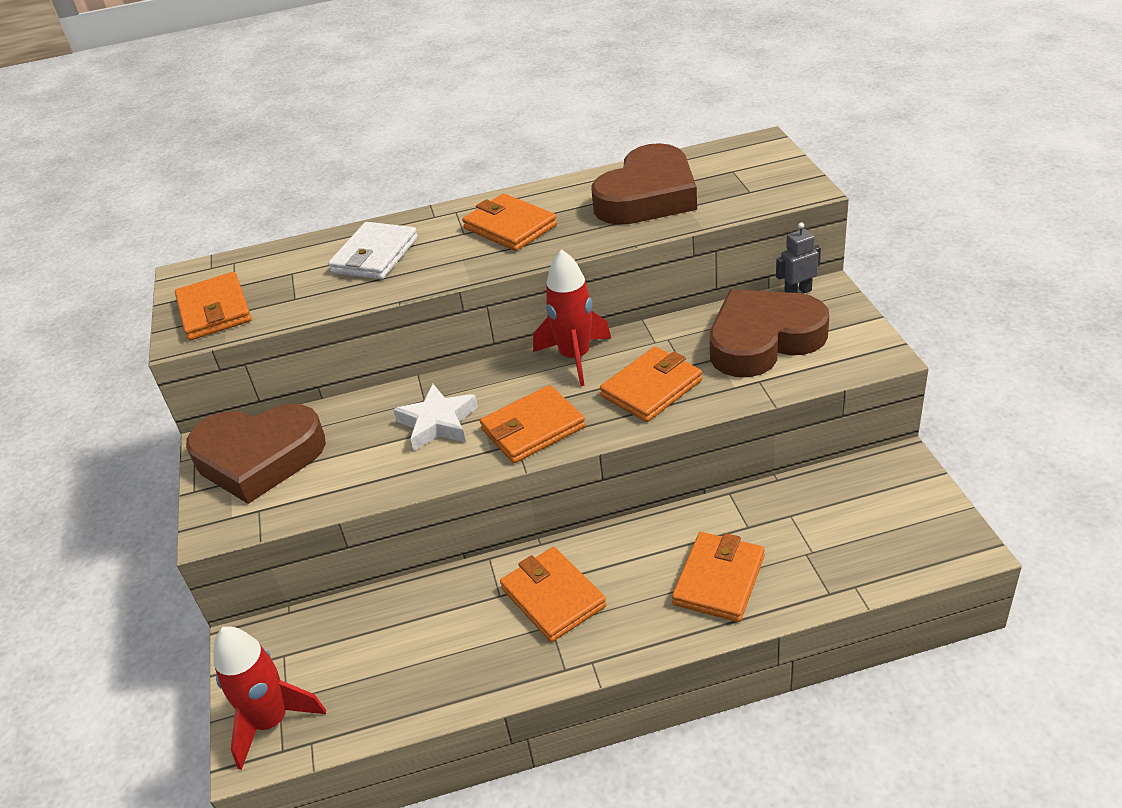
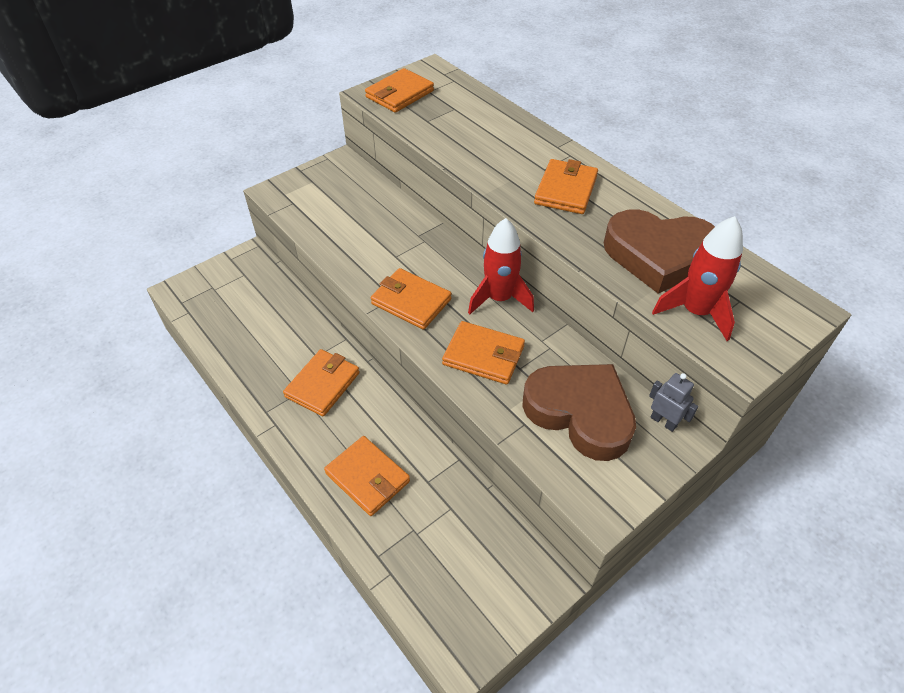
camera: 60 degrees right, 10 degrees up
(259, 458) = (336, 184): brown heart -> none
(272, 721) = (198, 290): red rocket -> red rocket (695, 312)
(375, 255) = (493, 137): white wallet -> none
(437, 423) = (397, 251): white star -> none
(719, 580) = (367, 477): orange wallet -> orange wallet turned 45 degrees clockwise

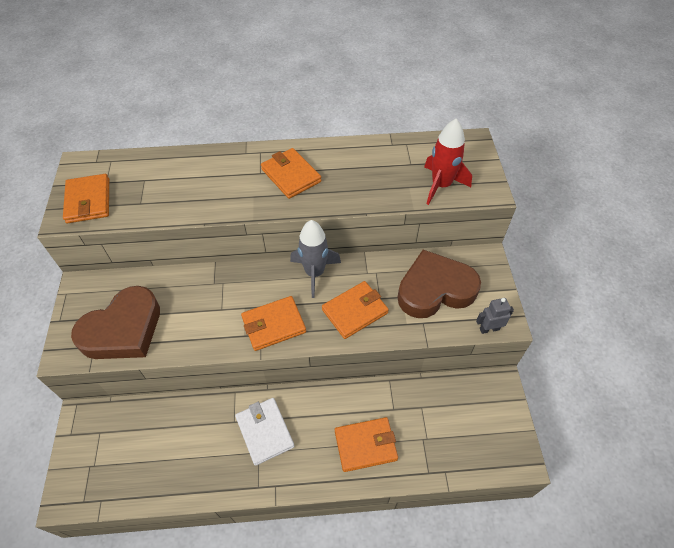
camera: 55 degrees left, 5 degrees up
(322, 385) = (264, 432): orange wallet -> white wallet
(499, 298) = (314, 273): red rocket -> grey rocket
(659, 255) = (386, 171): brown heart -> brown heart (123, 330)
(663, 421) = (467, 254): grey robot -> grey robot (489, 329)

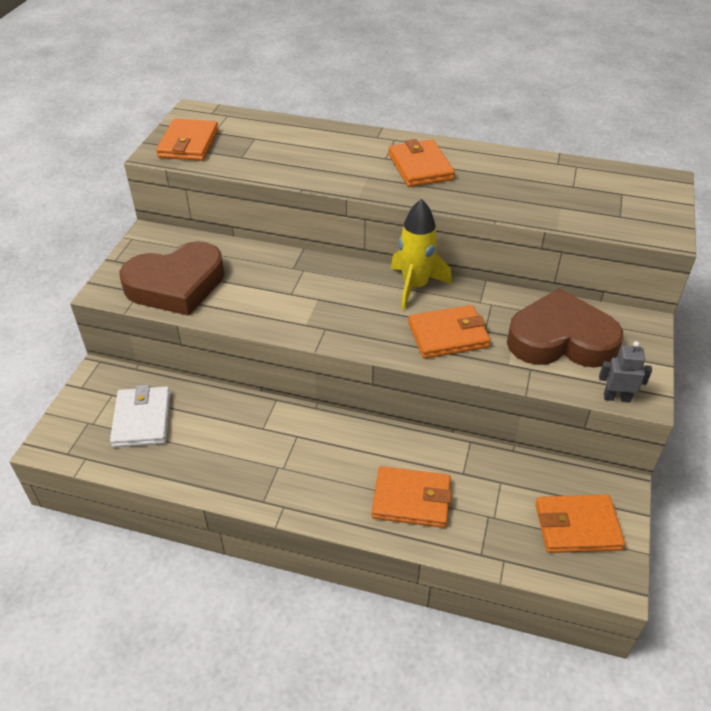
camera: 20 degrees right, 10 degrees down
(264, 432) = (294, 449): white wallet -> white wallet (142, 419)
(274, 325) = (344, 323): orange wallet -> orange wallet (577, 526)
(314, 273) = (415, 286): grey rocket -> yellow rocket
(441, 185) = (603, 214): red rocket -> none

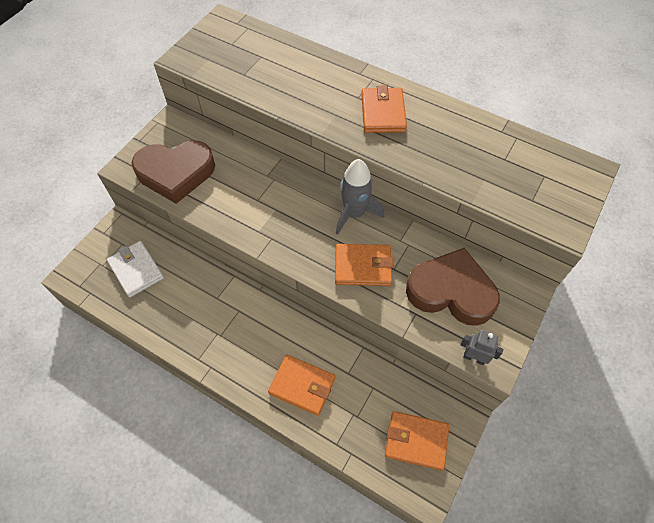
camera: 15 degrees right, 15 degrees up
(142, 419) = (136, 270): white wallet -> white wallet turned 45 degrees counterclockwise
(189, 144) = (208, 53): orange wallet -> none
(415, 286) = (354, 214): yellow rocket -> grey rocket

